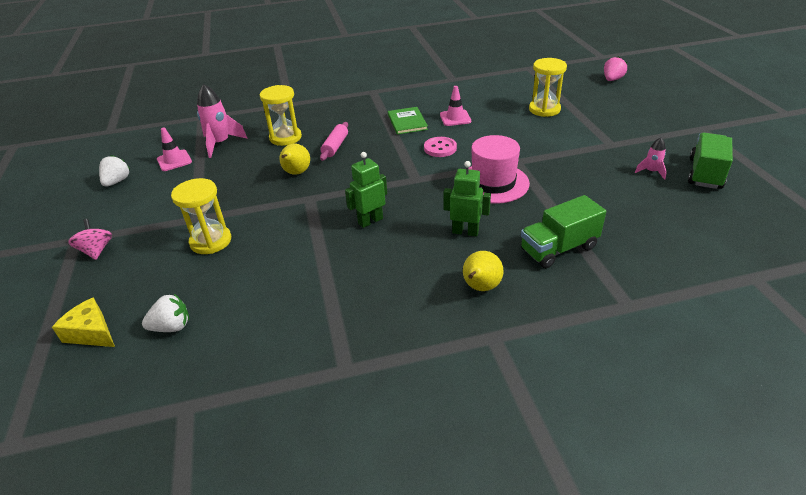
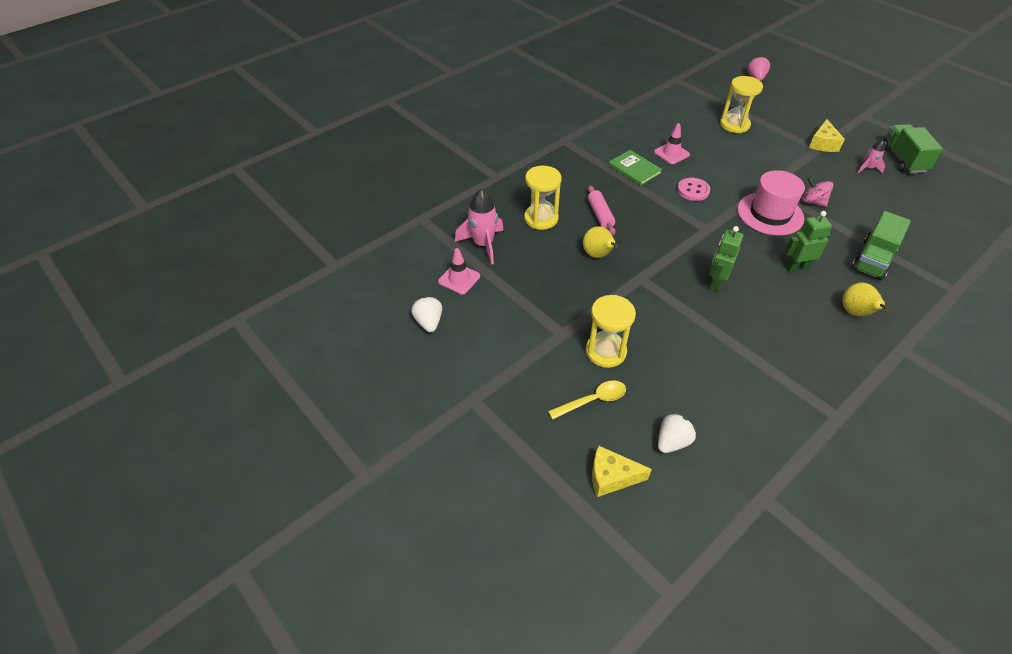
camera: 30 degrees left, 10 degrees up
(96, 251) = (510, 402): pink spinning top -> pink spinning top (813, 202)
(154, 272) = (593, 400): none -> yellow spoon
(622, 141) = (823, 144): none -> yellow cheese

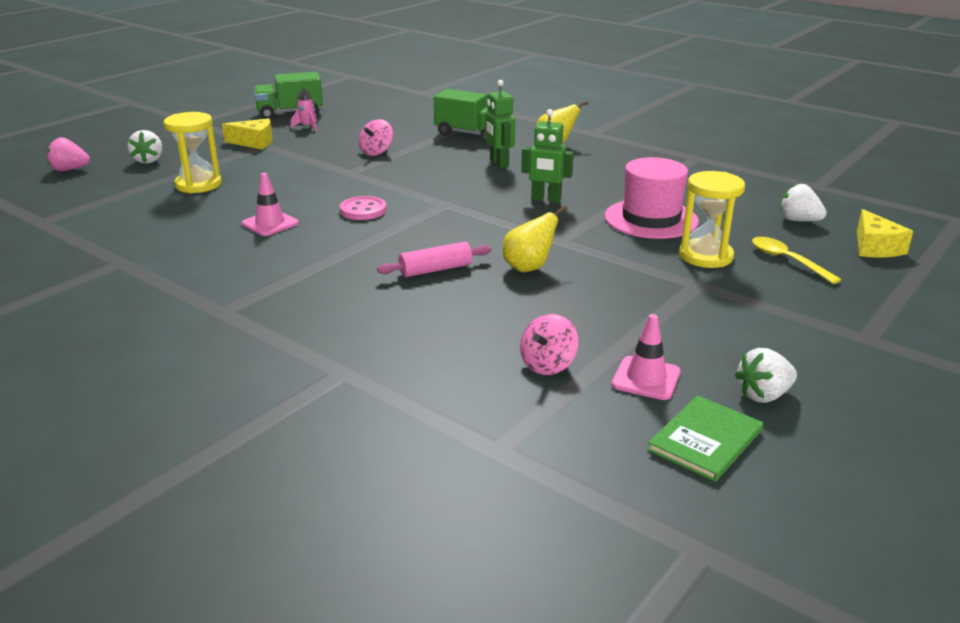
camera: 100 degrees left, 20 degrees down
(483, 244) = (548, 365): pink rocket -> pink spinning top
(541, 218) = (459, 316): yellow hourglass -> none
(634, 169) = (312, 248): green book -> green book (705, 440)
(770, 214) = (405, 171): pink hat -> pink hat (651, 219)
(777, 103) = (149, 160): none -> white strawberry

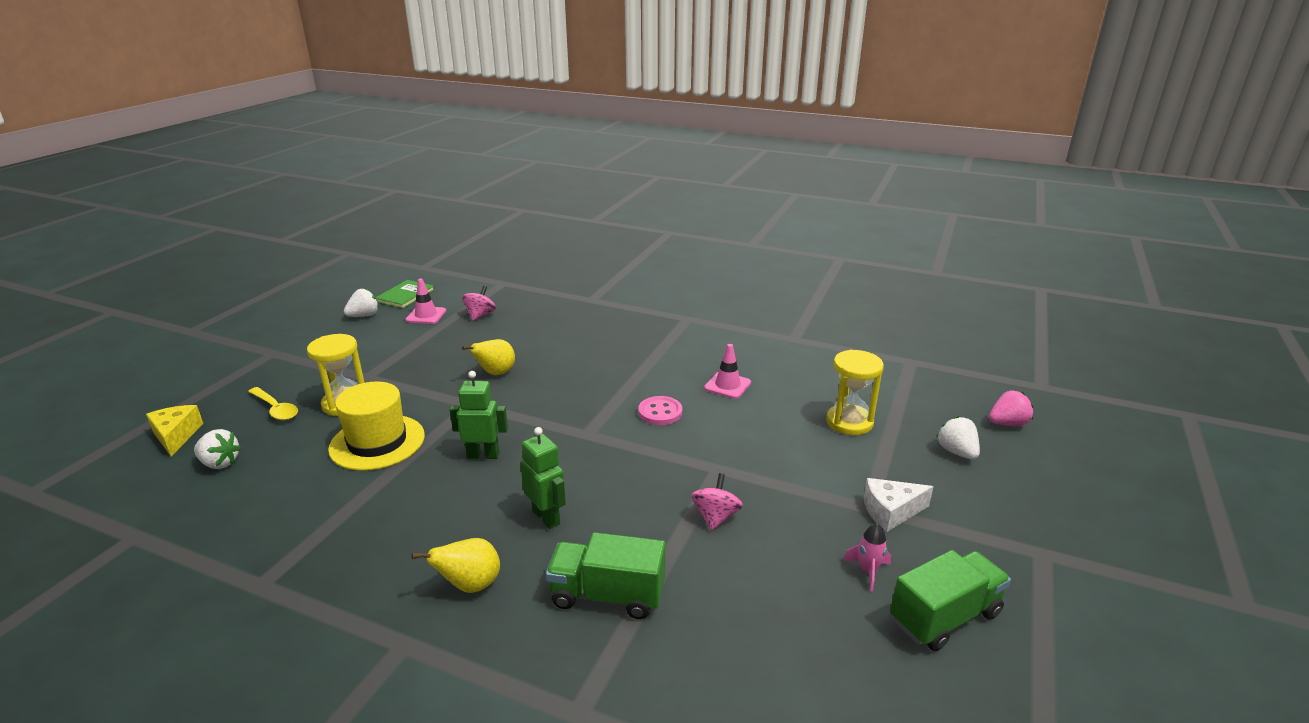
camera: 165 degrees right, 0 degrees up
(254, 142) = (891, 512): yellow cheese -> white cheese
(435, 269) = (566, 362): pink rolling pin -> none
(651, 219) = (377, 442): pink hat -> yellow hat

